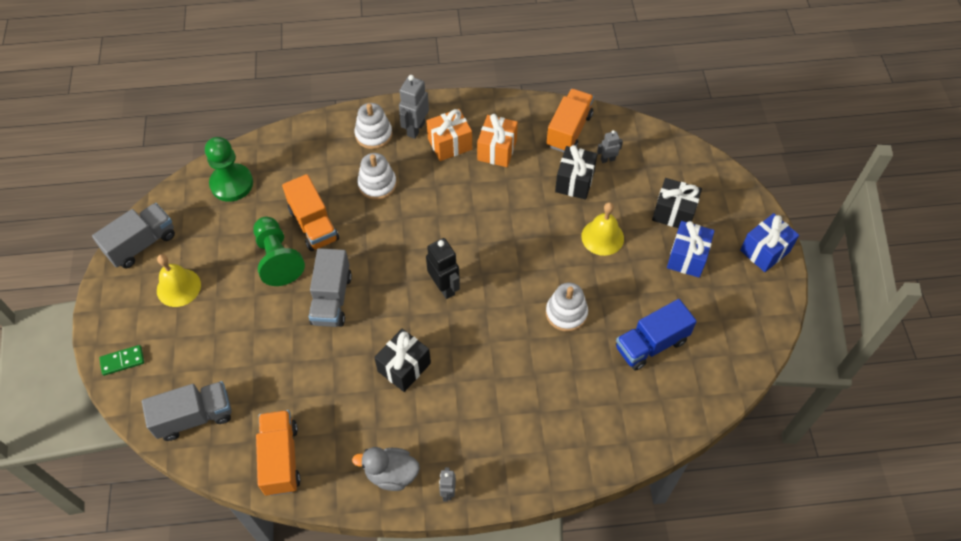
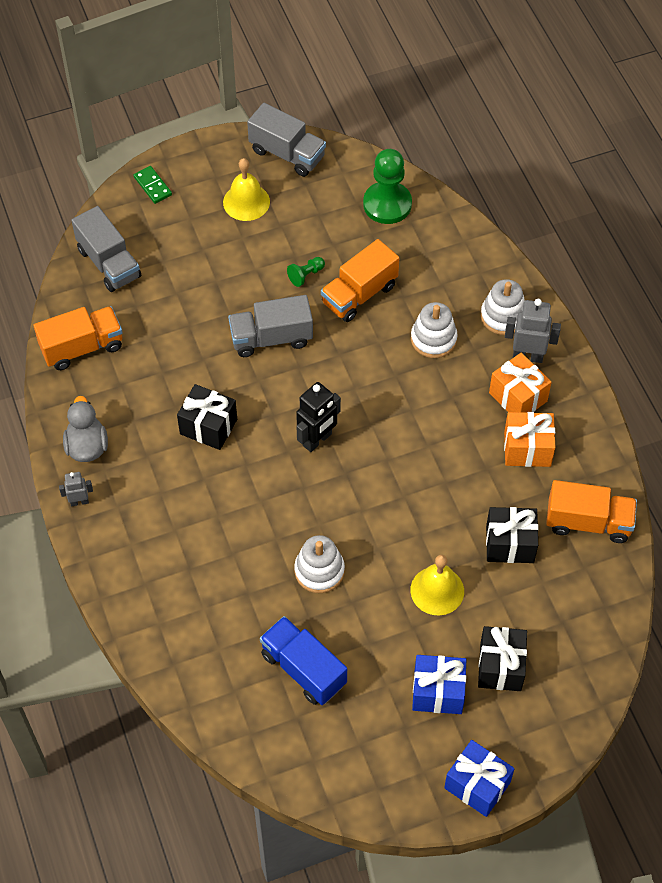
camera: 75 degrees right, 0 degrees up
(277, 259) = (306, 275): green pawn -> green pawn, size x0.47
(607, 159) = (558, 575): grey robot -> none

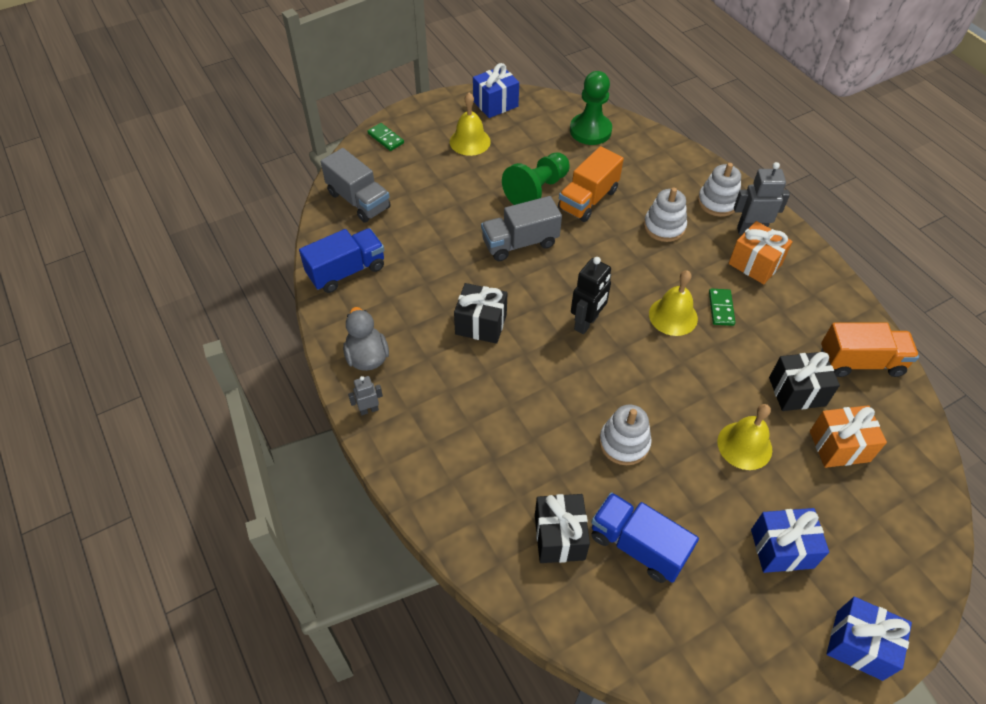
camera: 10 degrees left, 5 degrees down
(82, 347) = (346, 271): orange truck -> blue truck
(287, 154) = (495, 104): grey truck -> blue gift
(306, 275) = (537, 190): green pawn -> green pawn, size x2.14
(410, 445) = (673, 316): none -> yellow bell
(463, 443) = (721, 308): none -> green domino
(500, 666) = (834, 512): black gift -> black gift (559, 537)
(527, 449) = (780, 306): orange gift -> orange gift (839, 446)

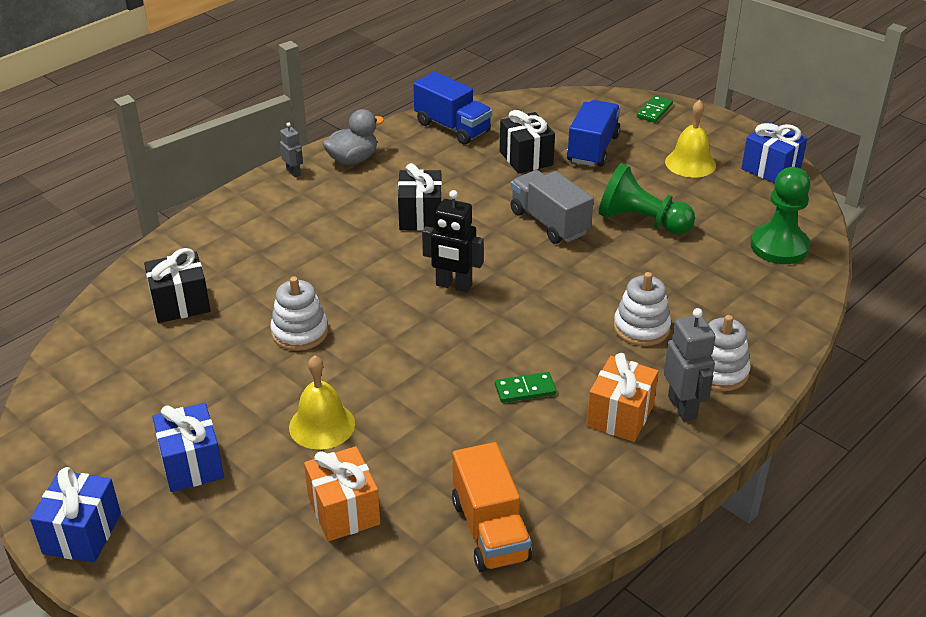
camera: 75 degrees right, 15 degrees down
(358, 200) = (551, 114): grey truck -> none
(588, 199) = (650, 261): orange truck -> none
(637, 546) = (179, 356): blue truck -> blue truck (593, 149)
(673, 316) = (493, 350): yellow bell -> none
(797, 391) = (416, 467): black gift -> black gift (526, 158)

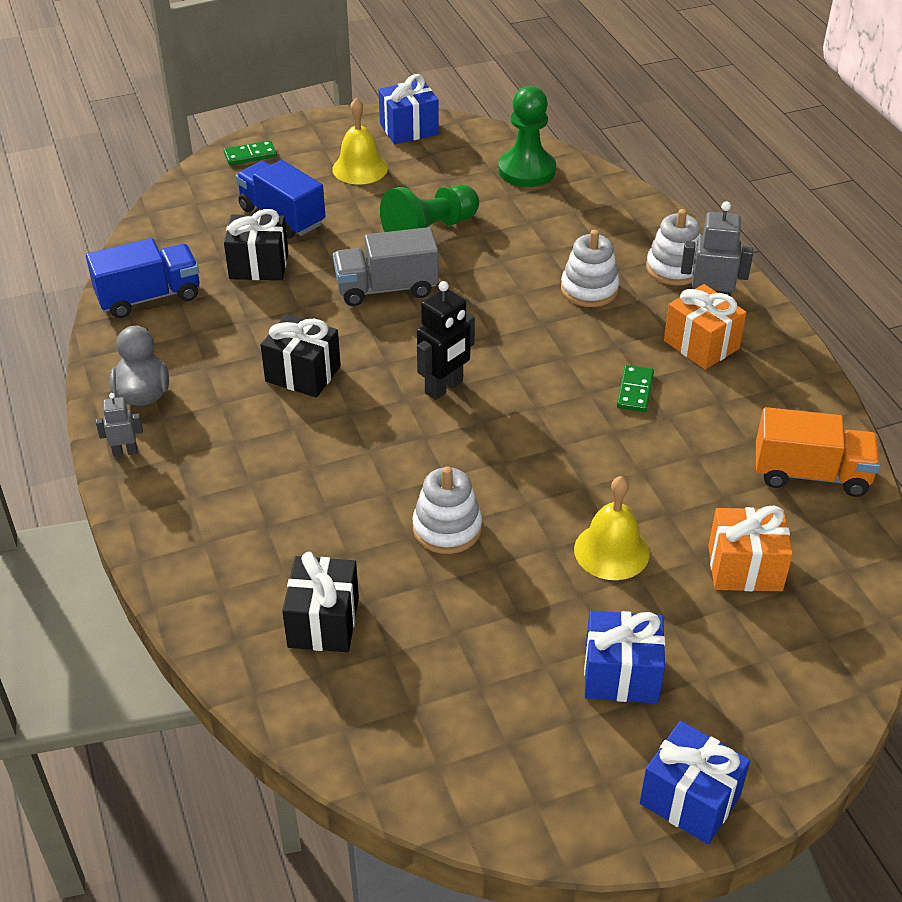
camera: 65 degrees left, 5 degrees up
(654, 111) = (250, 155): green domino -> green domino turned 75 degrees counterclockwise

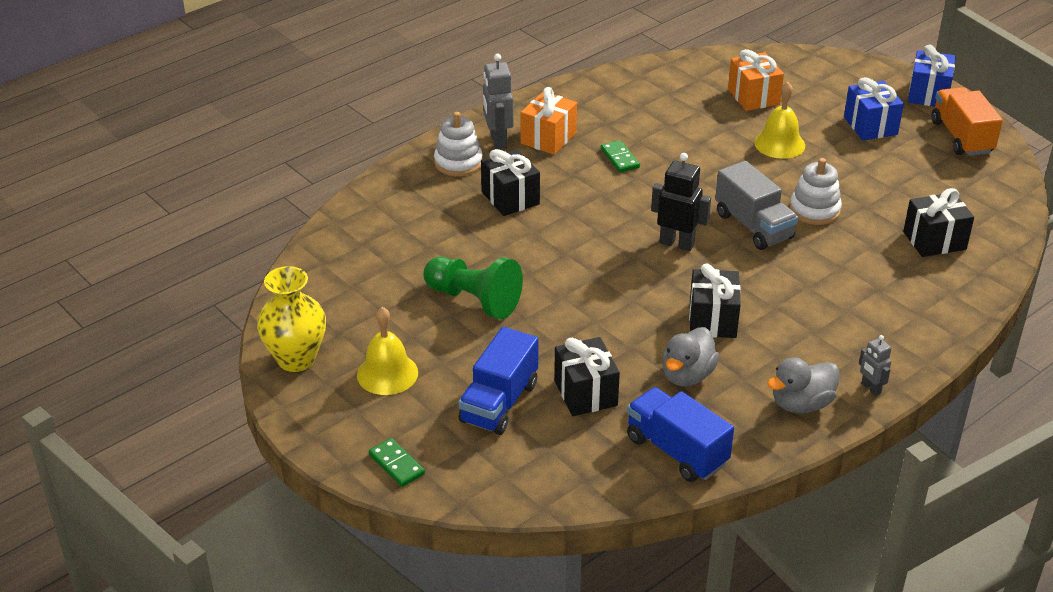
camera: 110 degrees left, 5 degrees down
(236, 332) = (687, 375): none -> grey duck
(386, 288) = (573, 304): grey truck -> grey truck (753, 226)
(409, 129) = (296, 359): blue gift -> yellow vase
(526, 170) = (344, 265): green pawn -> none
(589, 289) = (510, 198): white stacking toy -> black gift
(635, 391) = (619, 158): green domino -> green domino turned 75 degrees clockwise
(810, 474) = (654, 83): orange truck -> orange truck (961, 137)

